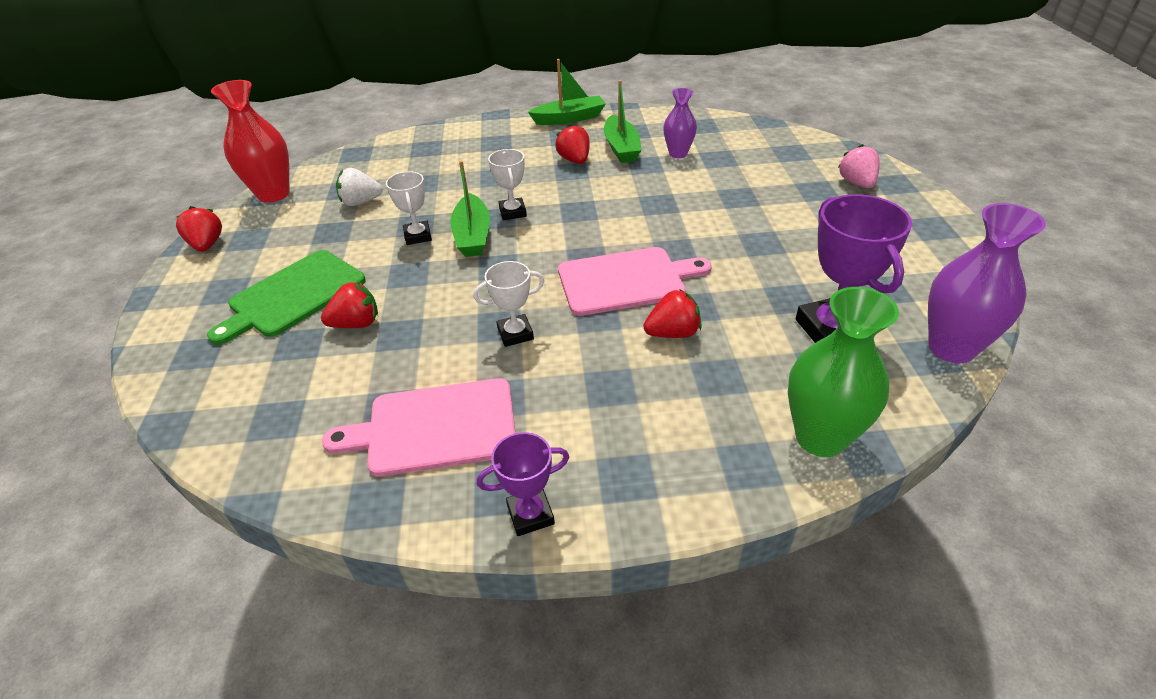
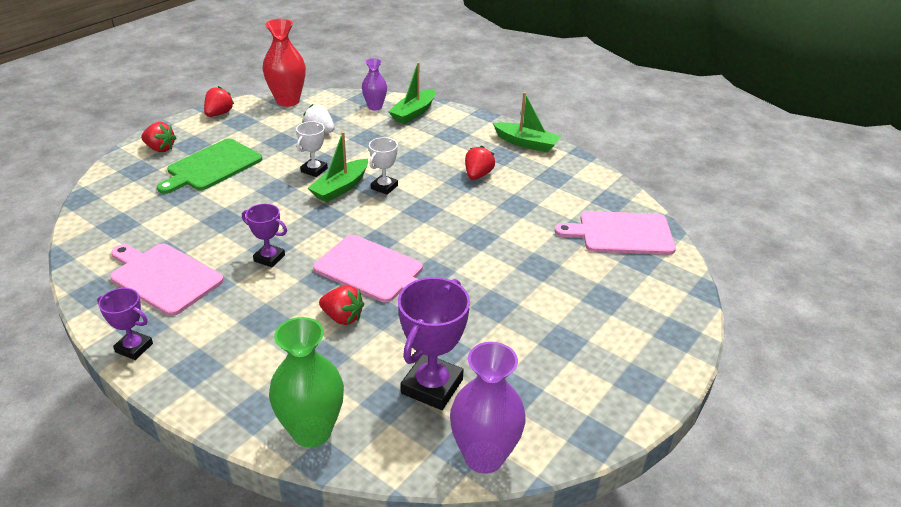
camera: 40 degrees right, 5 degrees down
(293, 295) = (212, 166): green cutting board -> green cutting board turned 45 degrees counterclockwise
(356, 324) = (213, 200): red strawberry -> red strawberry (160, 149)
(515, 334) = (269, 258): white trophy -> purple trophy
(621, 148) = (523, 184): green boat -> green boat (413, 113)
(678, 154) = (554, 211): purple vase -> purple vase (375, 107)
(748, 142) = (621, 233): none -> pink cutting board
(857, 183) = (646, 313): pink strawberry -> none

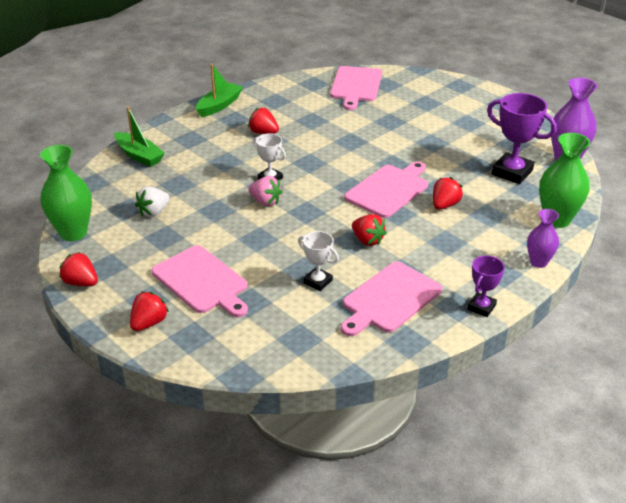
camera: 80 degrees left, 0 degrees up
(212, 166) = (202, 281): green cutting board -> pink cutting board
(269, 258) = (367, 240): purple trophy -> red strawberry
(288, 101) = (73, 233): red vase -> green vase
(314, 170) = (229, 216): white trophy -> white trophy (318, 281)
(340, 188) = (265, 202): green boat -> pink strawberry
(375, 107) = (115, 177): purple vase -> purple vase (538, 262)

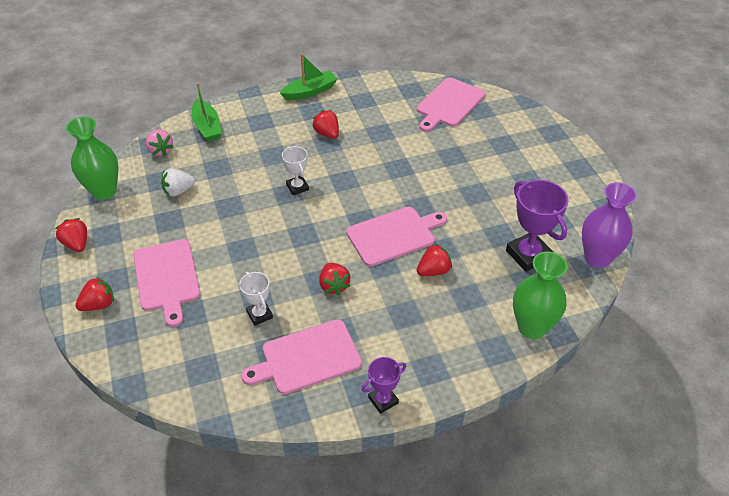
camera: 25 degrees right, 10 degrees up
(265, 202) = (276, 211): pink strawberry -> pink strawberry (160, 150)
(538, 262) = (476, 370): purple vase -> none

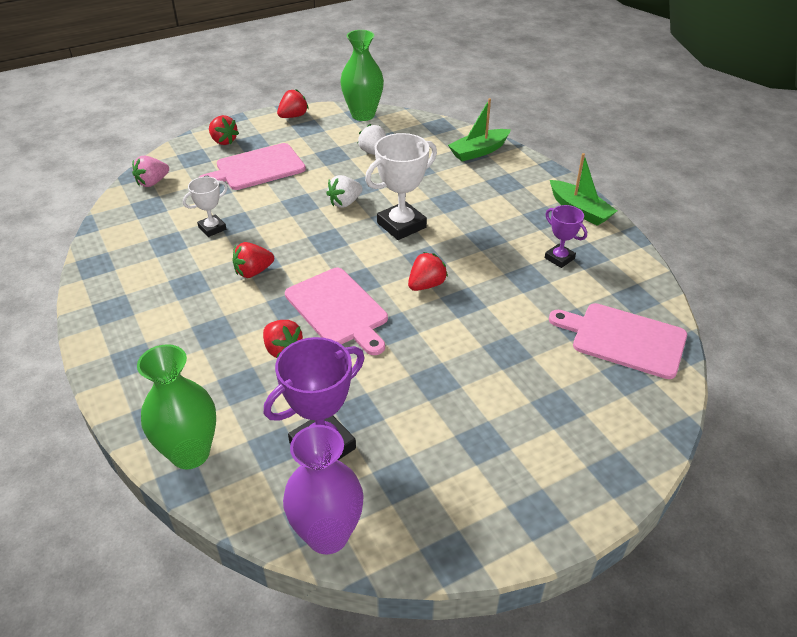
camera: 80 degrees right, 5 degrees down
(160, 150) = (430, 132): pink strawberry -> pink strawberry (152, 182)
(252, 218) = (345, 203): none -> white strawberry
(297, 187) = (401, 225): white trophy -> white trophy, size x1.74
(307, 358) = (156, 266): pink cutting board -> none
(327, 134) = (504, 234): red strawberry -> red strawberry (426, 285)
(383, 400) = (95, 326): purple trophy -> purple trophy (559, 258)

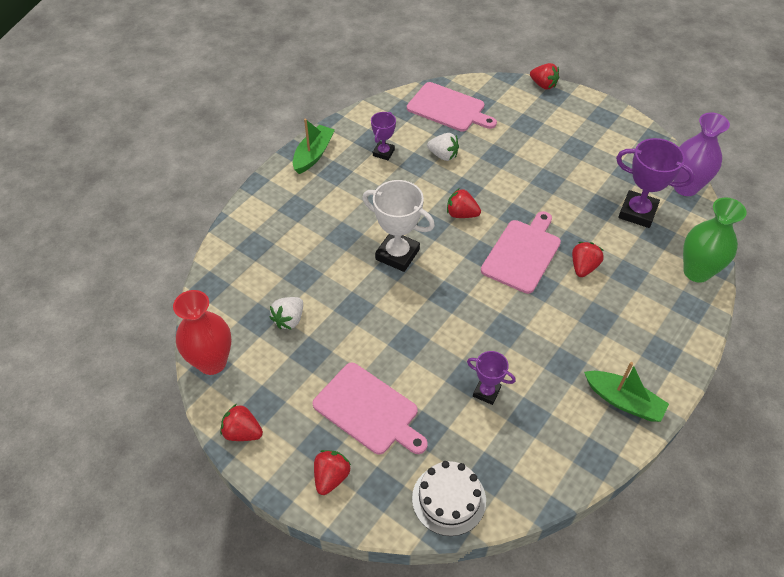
camera: 115 degrees left, 10 degrees up
(152, 182) = (449, 499): pink strawberry -> white cake
(212, 228) = (486, 392): white trophy -> purple trophy
(253, 272) = (520, 327): red strawberry -> red strawberry (543, 85)
(345, 203) = (387, 307): white strawberry -> white strawberry (443, 155)
(363, 115) = (212, 362): green vase -> red vase
(478, 151) = (249, 240): green boat -> green boat (623, 401)
(624, 339) = (448, 108): pink cutting board -> pink cutting board turned 60 degrees counterclockwise

